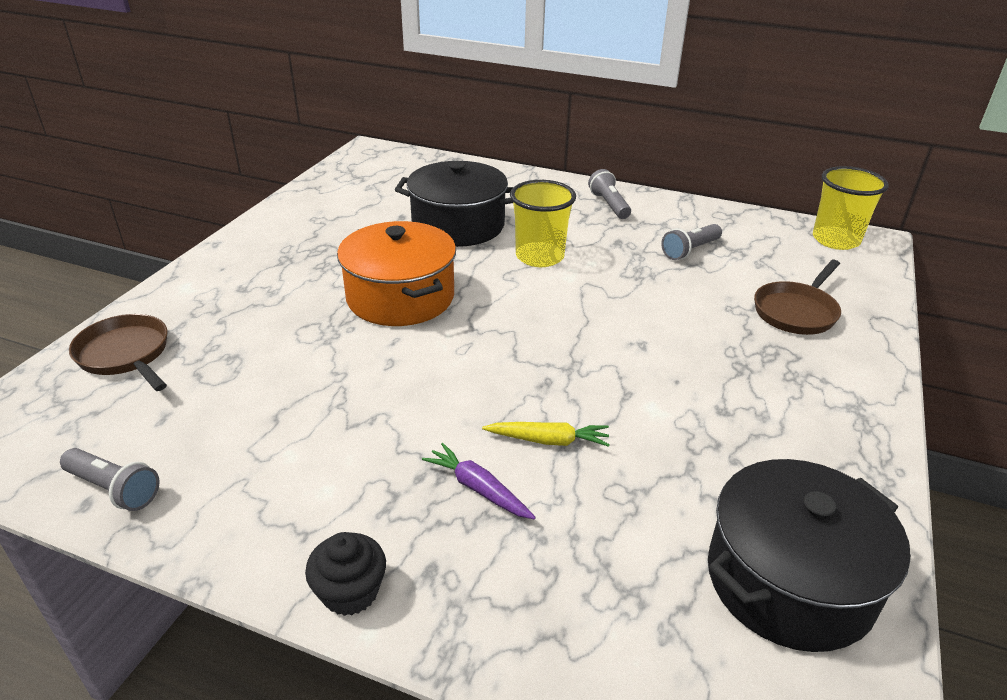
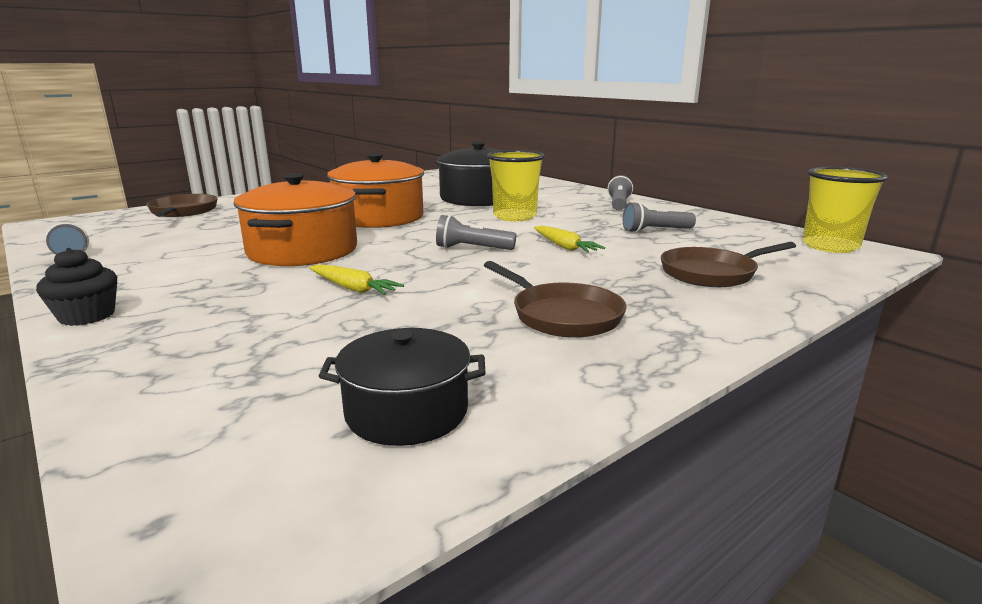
camera: 30 degrees right, 15 degrees down
(408, 392) = (302, 251): none -> orange pot
(478, 488) = (258, 297): purple carrot -> none
(571, 333) = (472, 249): none -> grey flashlight
(646, 303) = (564, 247): none -> yellow carrot
(757, 415) = (562, 315): none -> brown pan
(789, 580) = (406, 411): black pot -> black pot, size x0.61

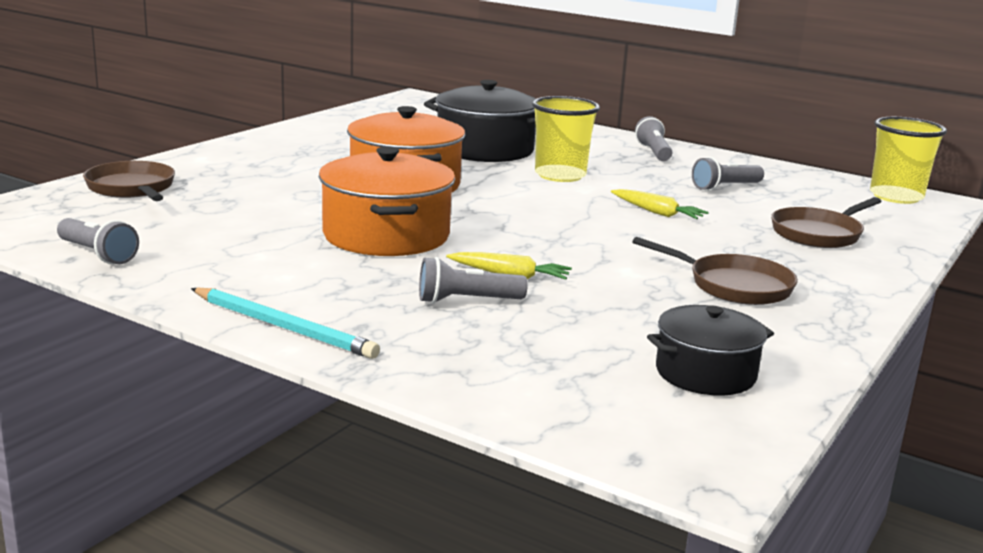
camera: 20 degrees left, 0 degrees up
(87, 316) = (283, 327): black cupcake -> turquoise pencil
(472, 249) = (567, 221): grey flashlight -> grey flashlight (467, 301)

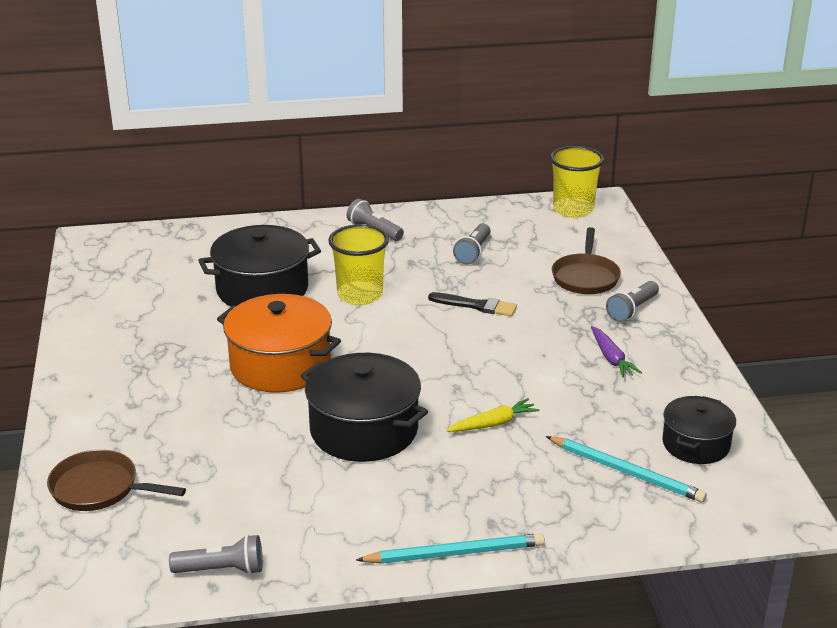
camera: 40 degrees left, 10 degrees up
(386, 235) = (364, 430): orange pot -> black pot
(467, 301) = (508, 463): grey flashlight -> grey flashlight (632, 310)
(576, 356) = (626, 472): none -> turquoise pencil
(657, 212) = (476, 306): yellow carrot -> black brush
(733, 286) = (611, 358): brown pan -> purple carrot

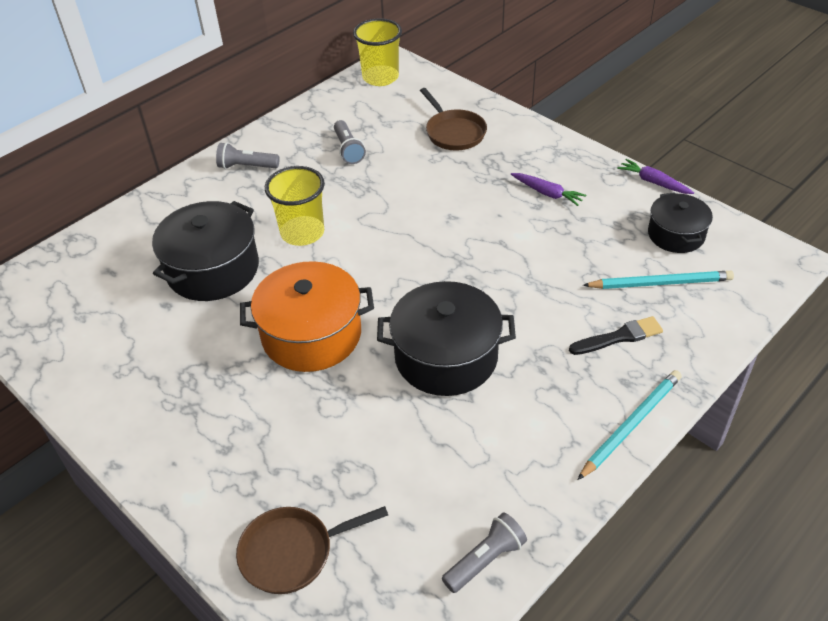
camera: 35 degrees left, 15 degrees up
(476, 306) = (404, 197): black brush -> black brush (619, 337)
(493, 424) = (532, 295): yellow carrot -> none
(632, 310) = (516, 145): grey flashlight -> none
(732, 395) = (653, 182): none -> purple carrot

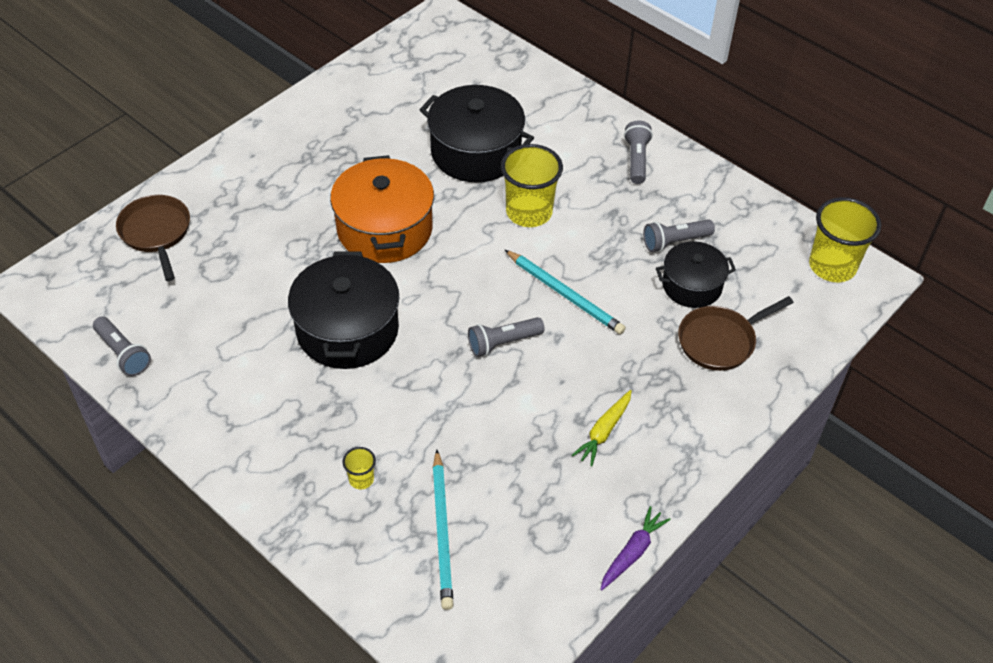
camera: 85 degrees right, 5 degrees up
(459, 249) = (503, 343): none -> grey flashlight
(547, 193) = (603, 431): purple carrot -> yellow carrot
(619, 337) = (361, 479): black brush -> yellow cup
(631, 425) = (244, 475): turquoise pencil -> turquoise pencil (565, 294)
(676, 235) = (528, 562): black pot -> black pot (692, 285)

